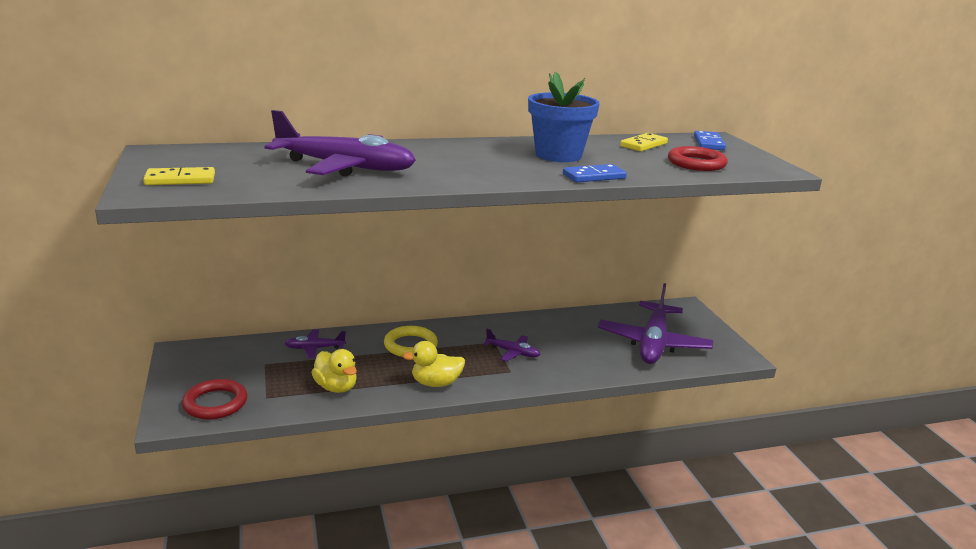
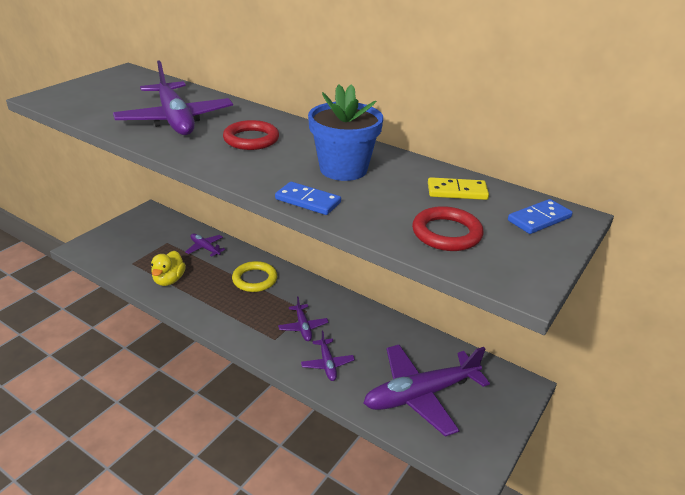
camera: 50 degrees right, 10 degrees up
(180, 180) = (80, 95): yellow domino -> none
(215, 403) = (108, 251): red ring -> red ring (251, 139)
(436, 383) = (218, 315): yellow duck -> none
(573, 362) = (327, 364): none -> purple plane

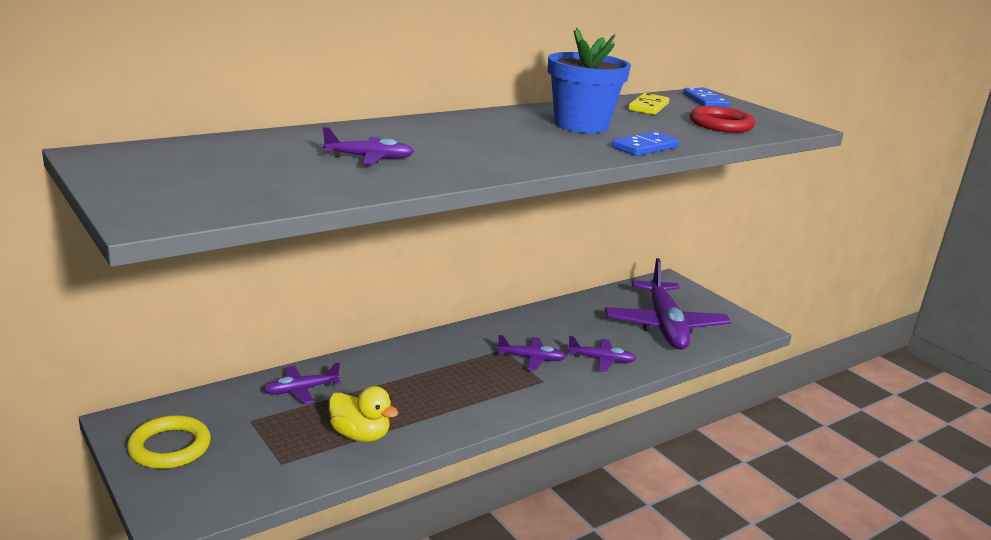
camera: 70 degrees left, 10 degrees down
(175, 119) = (369, 158): purple plane -> purple plane, size x0.46
(251, 139) = (473, 139): red ring -> none
(254, 279) = (413, 368): yellow ring -> yellow ring (169, 447)

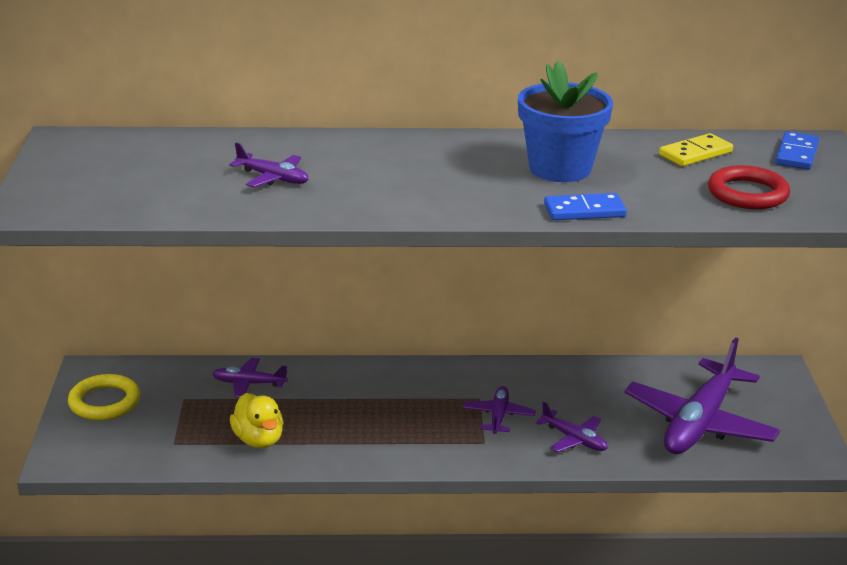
camera: 35 degrees right, 5 degrees up
(531, 359) = (498, 416): purple plane -> purple plane turned 120 degrees counterclockwise

